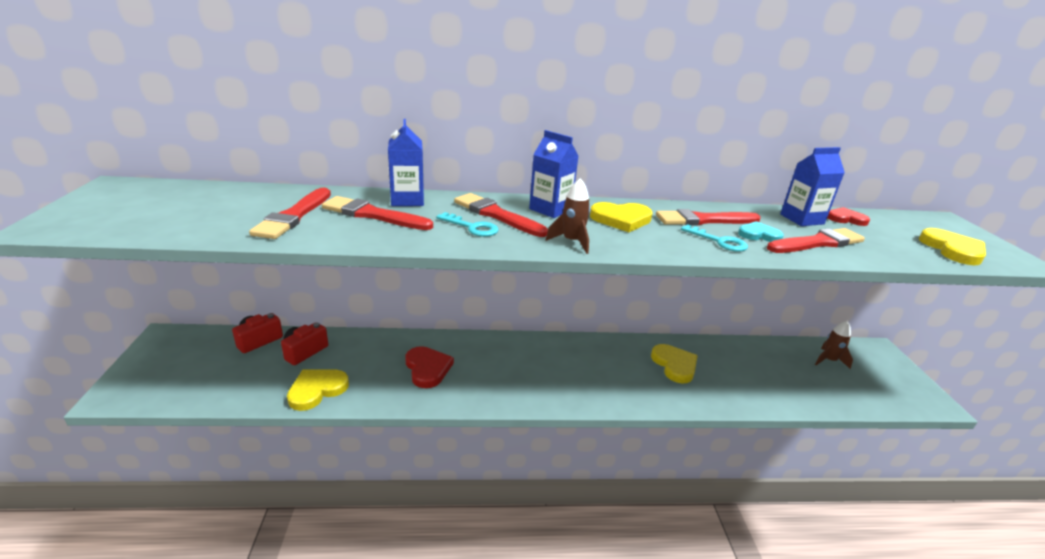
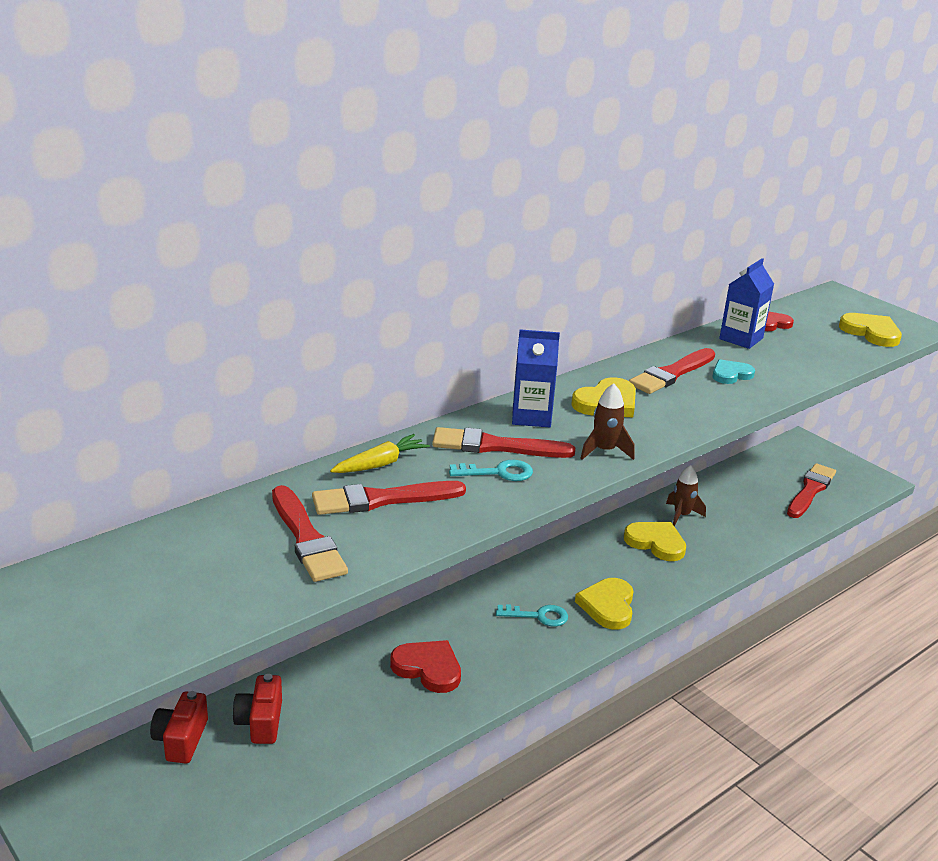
camera: 35 degrees left, 0 degrees up
(317, 390) = (340, 754): yellow heart -> yellow heart (608, 606)
(407, 200) = (380, 464): blue carton -> yellow carrot
(719, 241) = (712, 396): turquoise key -> turquoise key (538, 616)
(817, 243) = (780, 366): red brush -> red brush (810, 490)
(829, 360) = (774, 474): brown rocket -> brown rocket (681, 515)

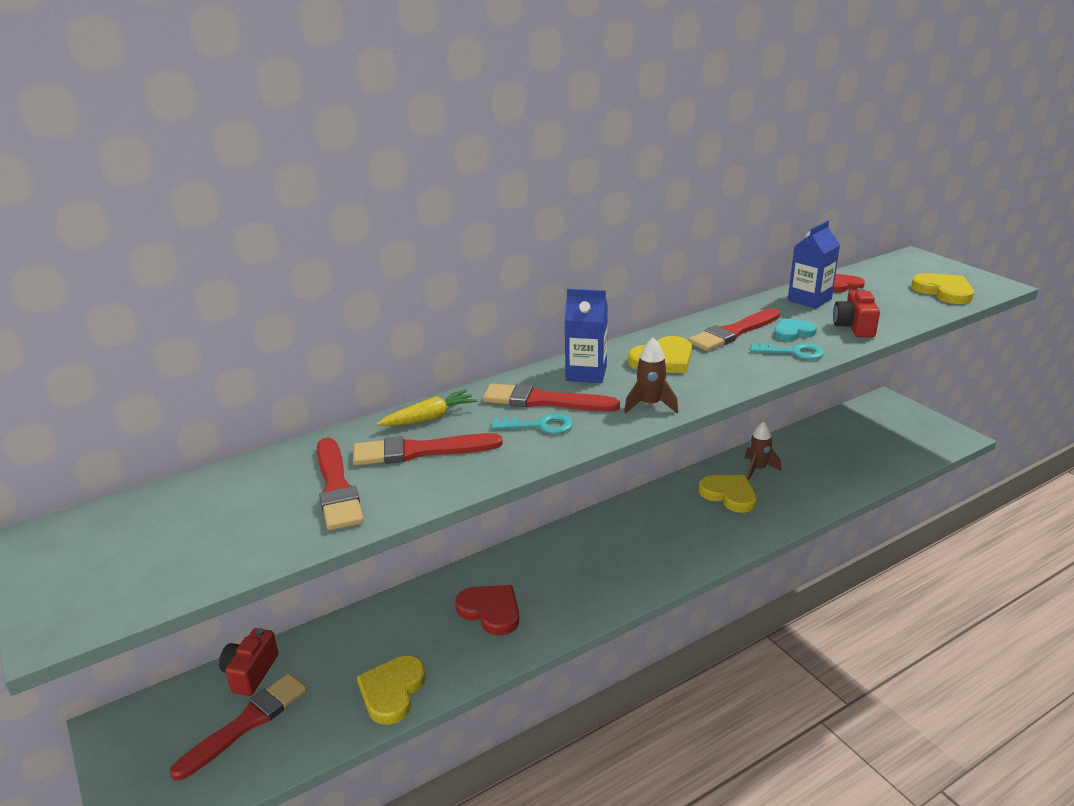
camera: 10 degrees right, 0 degrees up
(260, 722) = (325, 658): red camera -> red camera (854, 327)
(538, 616) = (604, 563): turquoise key -> turquoise key (793, 352)
(608, 606) = (673, 554): yellow heart -> yellow heart (392, 691)
(810, 490) = (889, 446): red brush -> red brush (246, 723)

